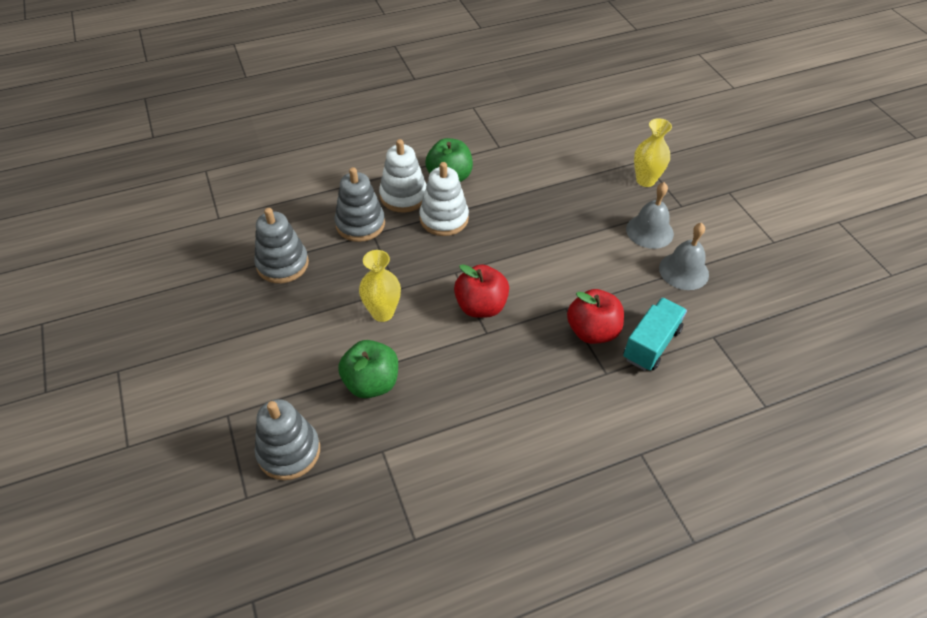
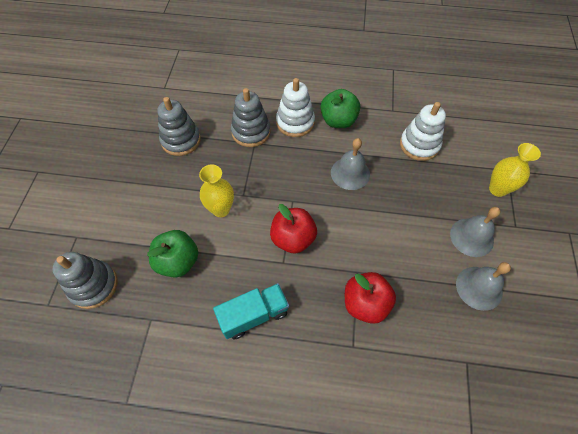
camera: 30 degrees right, 10 degrees up
(444, 219) = (312, 153): white stacking toy -> white stacking toy (419, 145)
(496, 222) = (350, 173): none -> grey bell
(651, 344) = (407, 341): turquoise truck -> turquoise truck (254, 315)

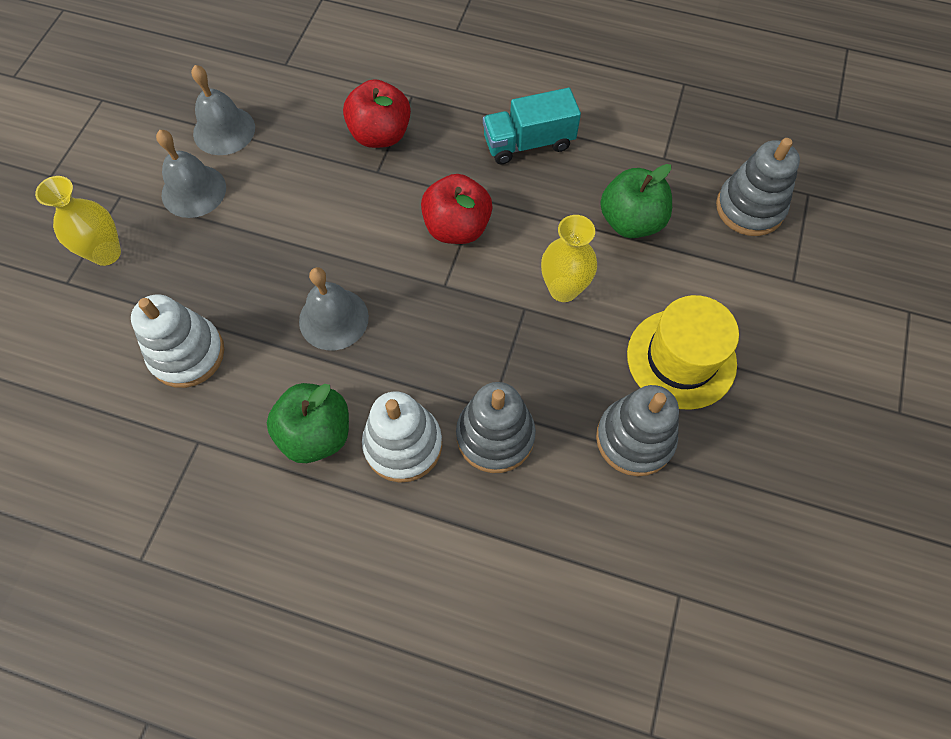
camera: 170 degrees left, 5 degrees up
(153, 181) = (681, 358): none -> yellow hat

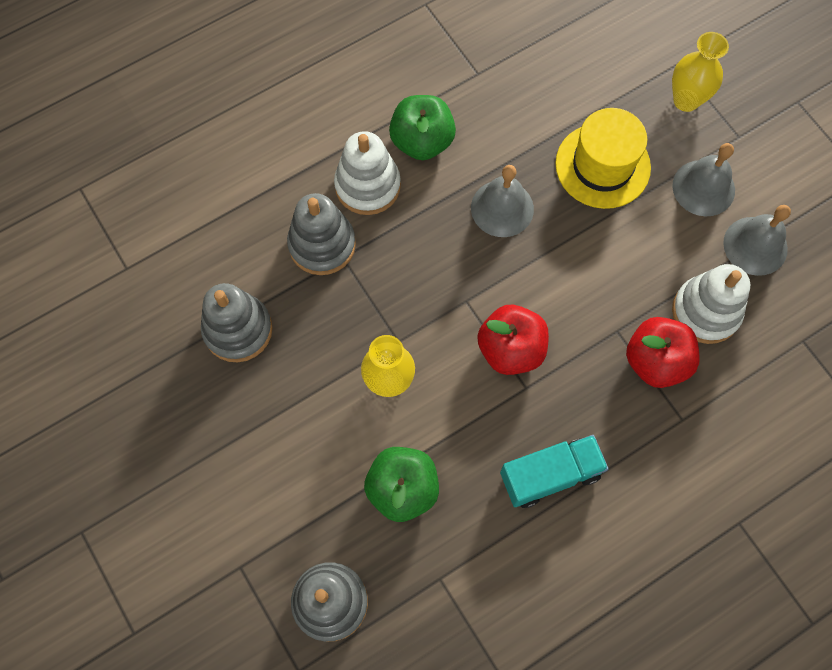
camera: 130 degrees right, 5 degrees up
(187, 354) = (552, 103): white stacking toy -> white stacking toy (705, 311)
(528, 143) = (550, 475): turquoise truck -> turquoise truck turned 45 degrees clockwise
(681, 358) = (261, 415): yellow hat -> yellow hat (602, 166)

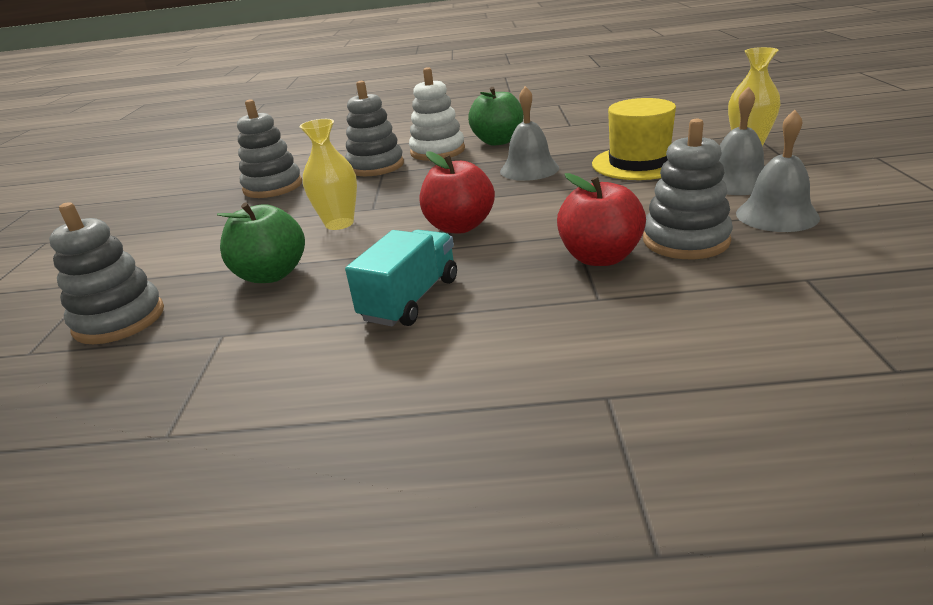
camera: 35 degrees right, 40 degrees down
(550, 475) = (410, 299): turquoise truck -> turquoise truck turned 75 degrees counterclockwise
(705, 311) = (685, 240): white stacking toy -> grey stacking toy

